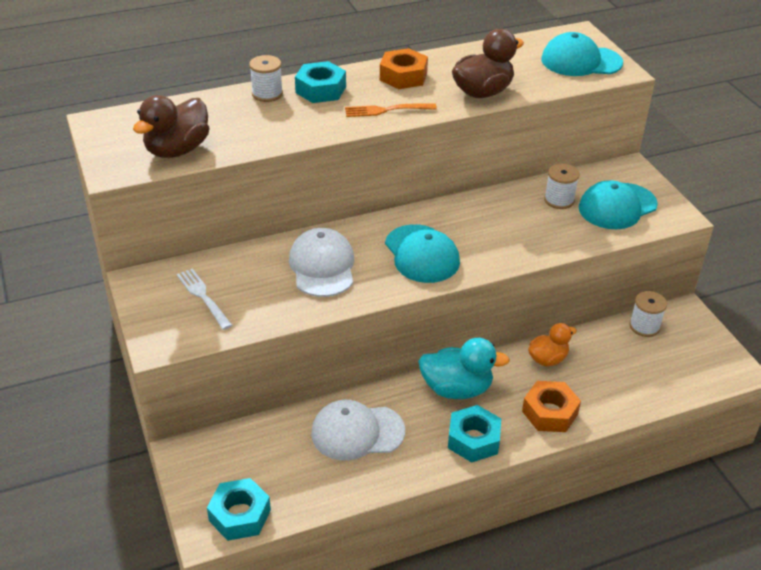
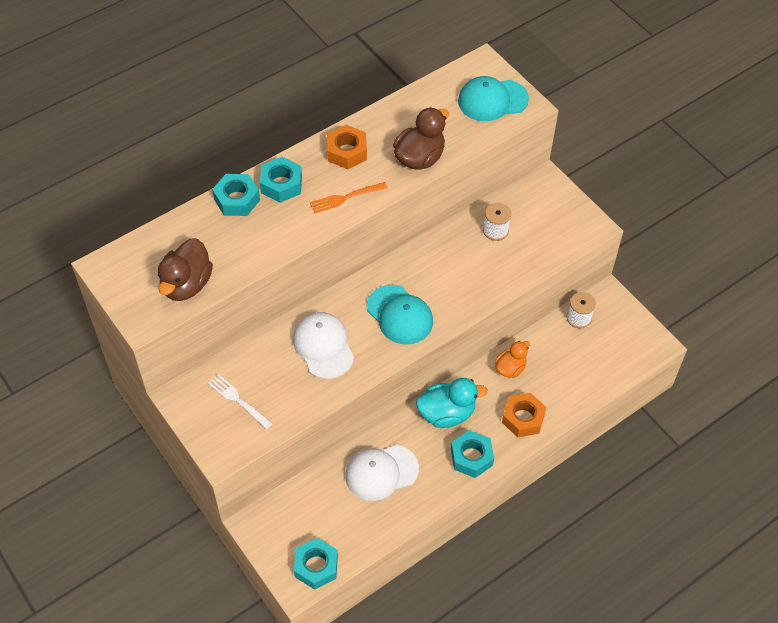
camera: 15 degrees left, 15 degrees up
(267, 94) = (237, 199): white spool -> turquoise nut
(617, 206) = (544, 227): turquoise cap -> none

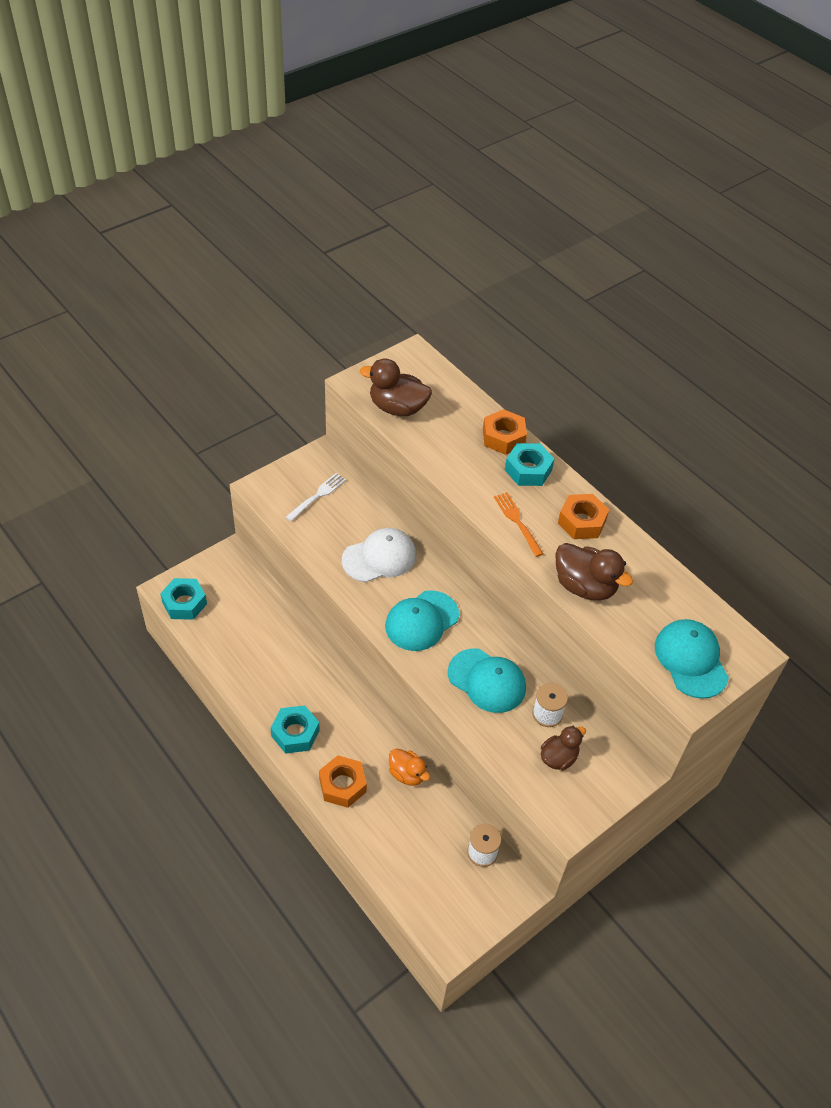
camera: 85 degrees right, 5 degrees down
(237, 199) = (503, 437): turquoise nut -> orange nut
(381, 472) = (280, 653): white cap -> none
(446, 413) = (348, 710): turquoise duck -> none
(464, 270) = (487, 681): none -> turquoise cap
(536, 227) = (558, 758): none -> brown duck

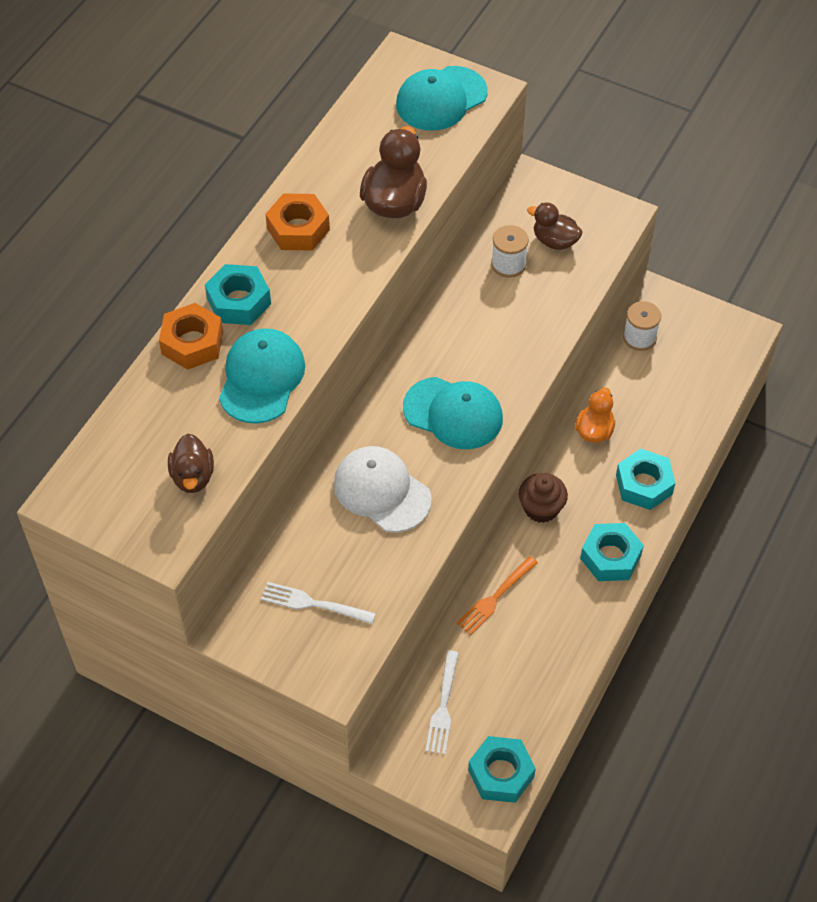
camera: 110 degrees left, 5 degrees up
(246, 592) = (443, 706): none -> white fork
(342, 785) = (644, 484): orange nut -> turquoise nut
(358, 708) = (541, 508): none -> brown cupcake
(397, 408) = (193, 476): brown duck -> brown duck, size x0.64
(487, 681) = (498, 327): turquoise cap -> turquoise cap (261, 378)
(517, 522) = (332, 287): orange fork -> orange fork (495, 597)

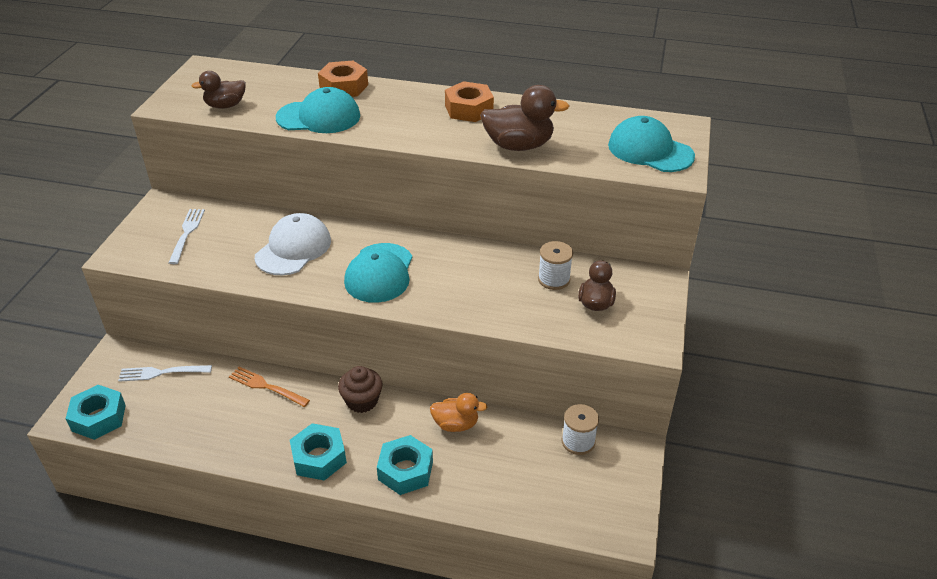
camera: 75 degrees right, 15 degrees down
(239, 301) = (388, 97): turquoise nut -> none

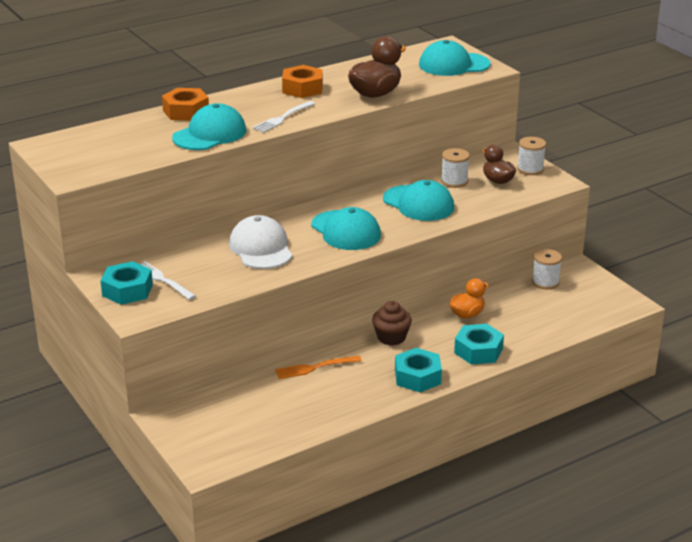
camera: 45 degrees left, 10 degrees down
(99, 418) = (229, 452): turquoise nut -> turquoise nut (127, 290)
(161, 373) = (224, 405): white fork -> white fork (282, 118)
(225, 106) = (122, 157): brown duck -> none
(483, 283) = (418, 203): none -> turquoise cap
(649, 310) = (530, 169): none -> white spool

